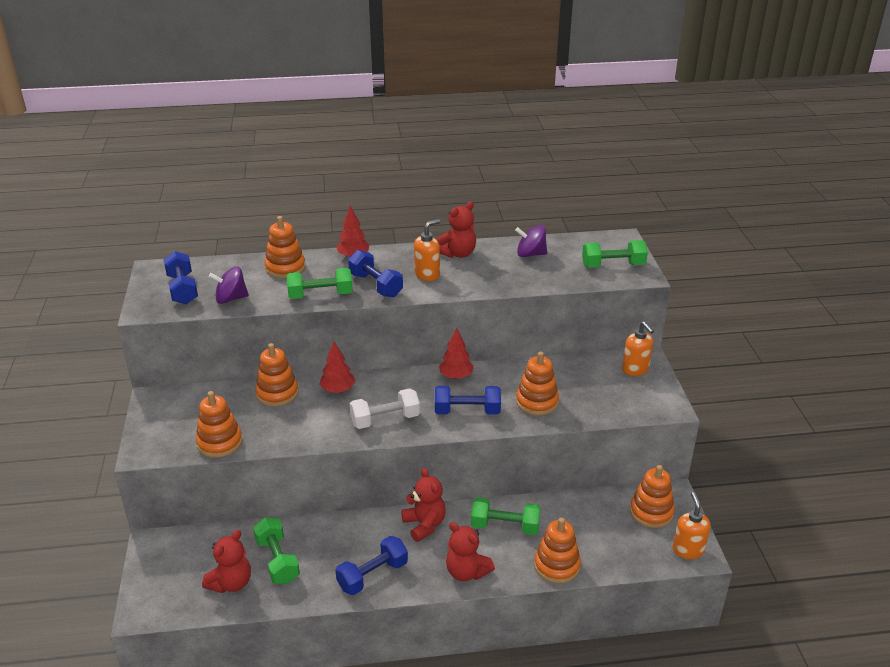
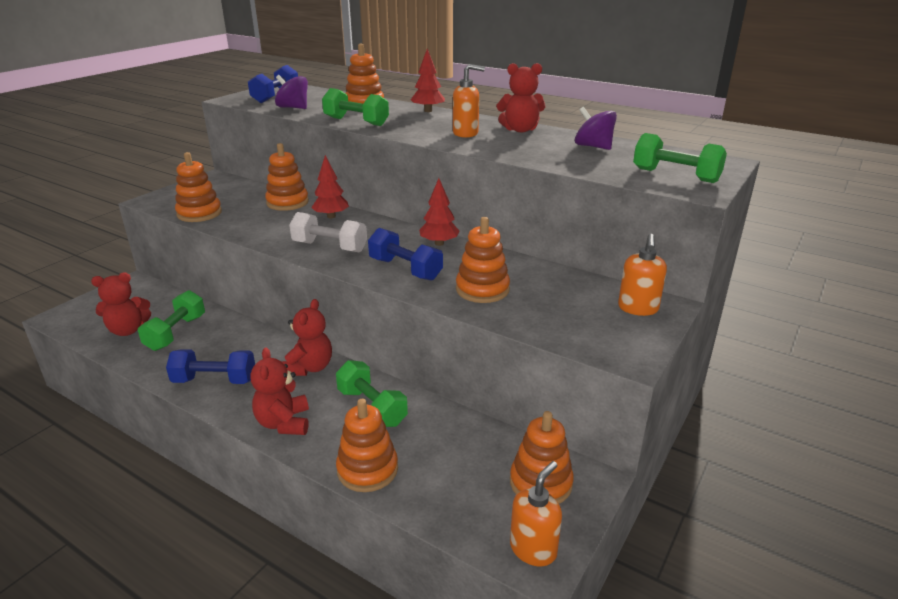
camera: 40 degrees right, 5 degrees down
(375, 285) = (409, 128): blue dumbbell -> none

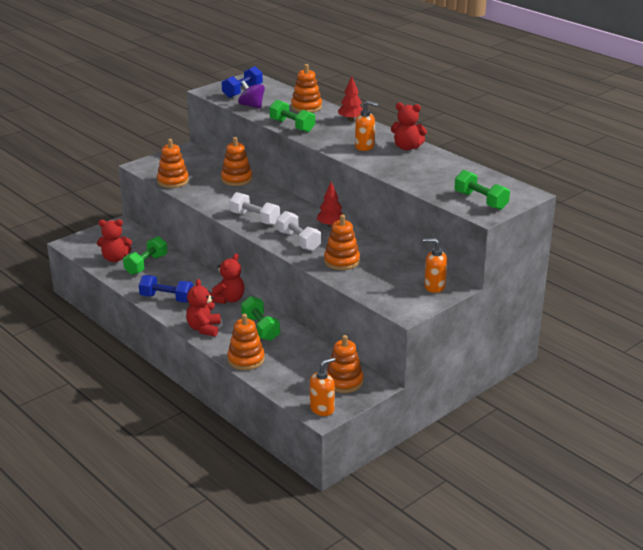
camera: 15 degrees right, 0 degrees up
(331, 216) = (264, 195): red tree -> none
(405, 269) = (298, 241): blue dumbbell -> white dumbbell
(593, 147) = (447, 169): purple spinning top -> none
(638, 308) = (434, 287): orange soap dispenser -> orange soap dispenser turned 75 degrees clockwise

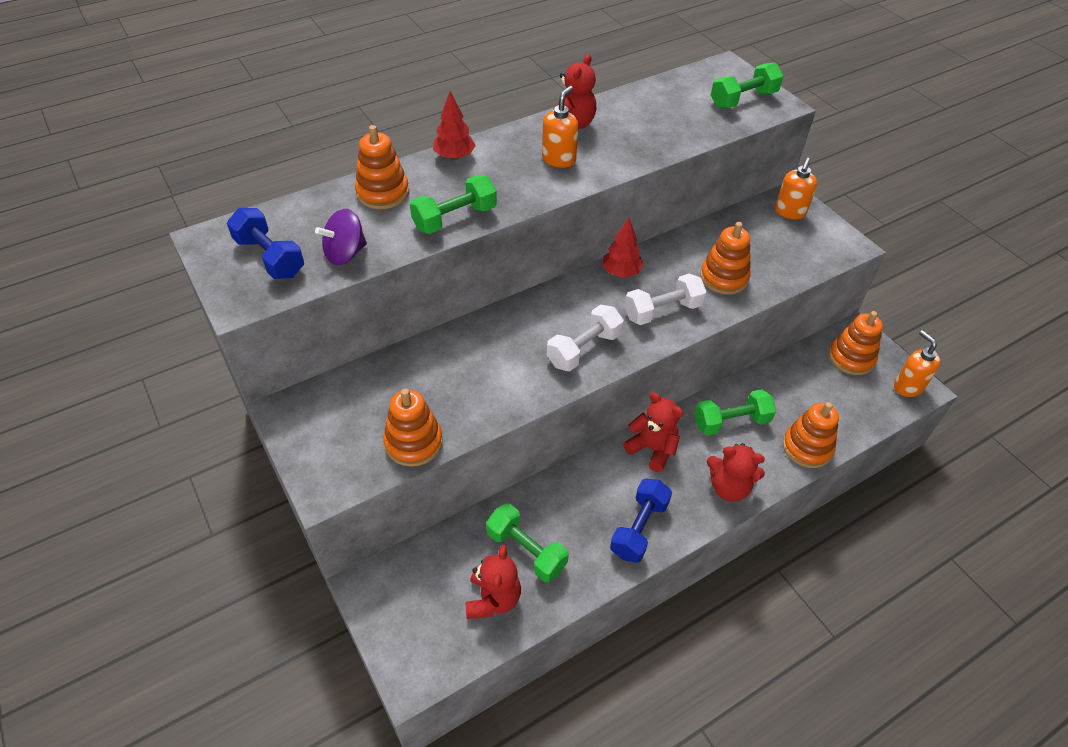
camera: 80 degrees left, 20 degrees up
(236, 179) = (437, 354): orange stacking toy -> none

